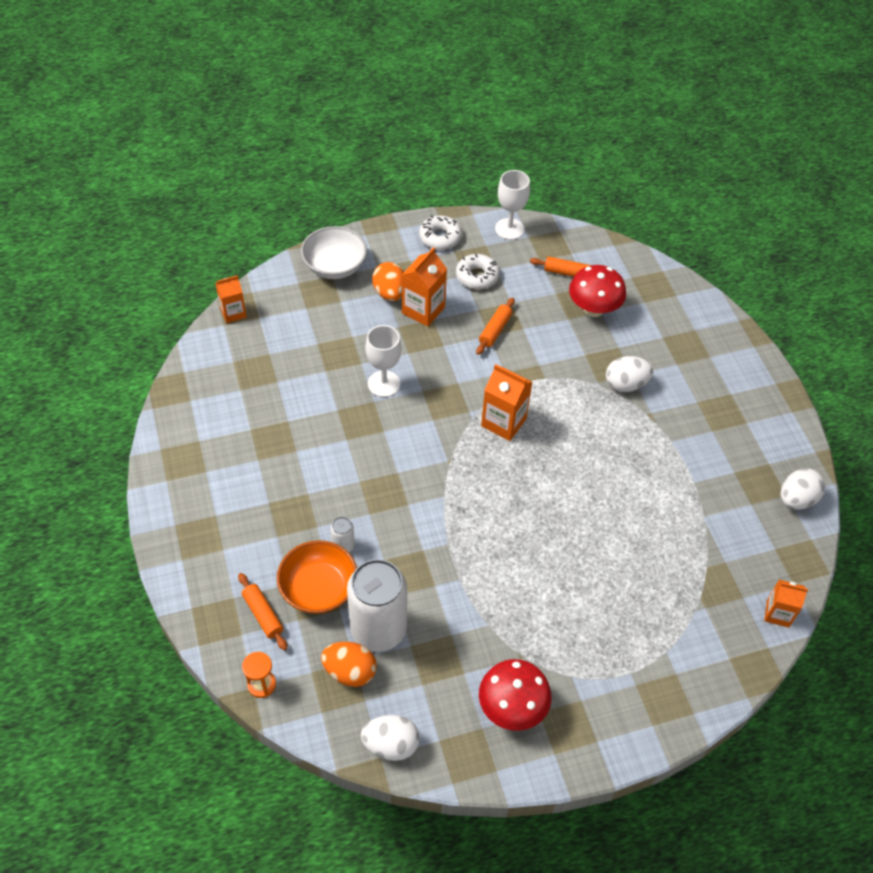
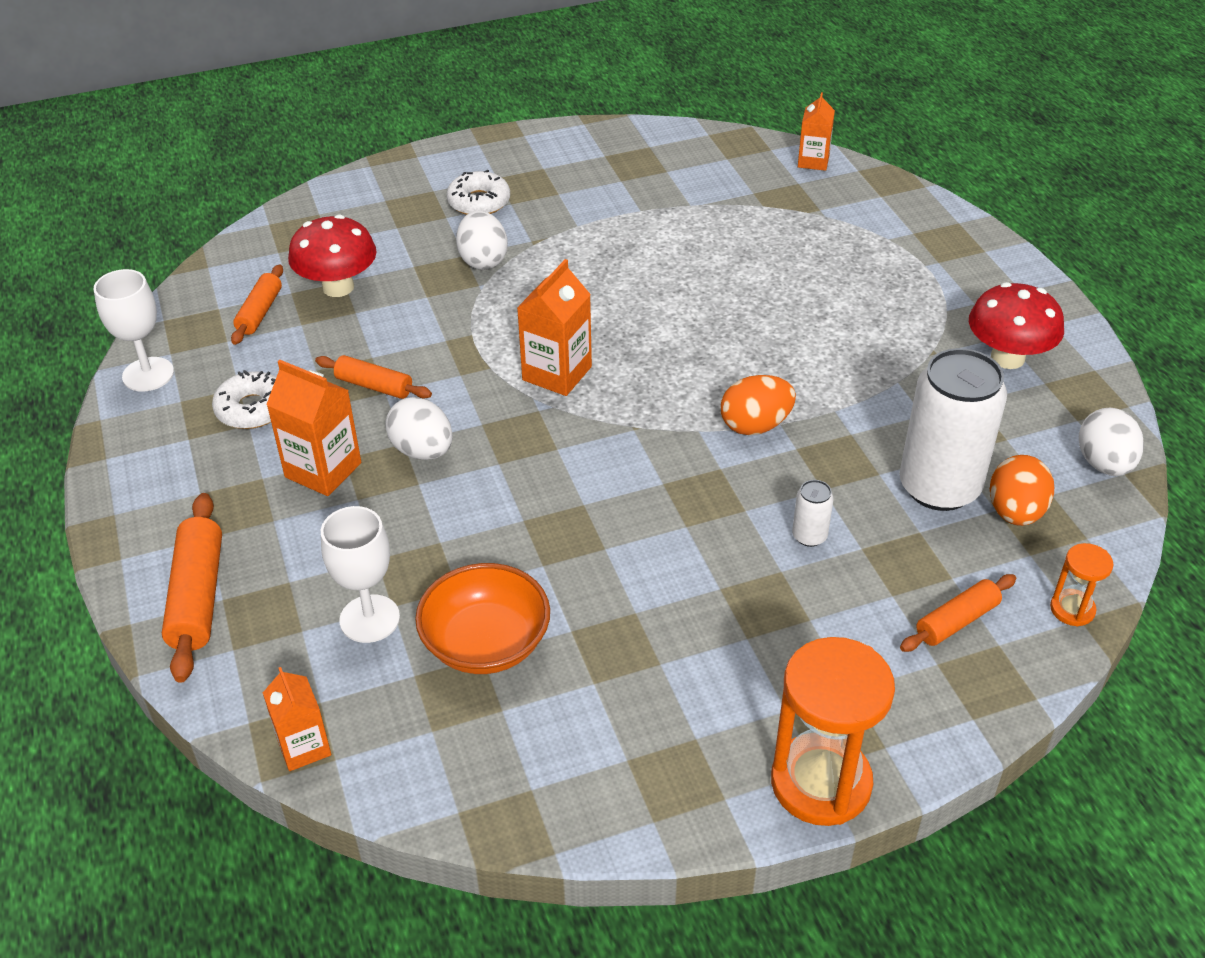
camera: 90 degrees left, 10 degrees down
(166, 524) = (821, 783): none -> orange hourglass
(319, 589) = (892, 558): orange bowl -> orange bowl (486, 643)
(335, 266) = (197, 597): white bowl -> orange rolling pin
(384, 384) = (485, 509): white goblet -> white goblet (369, 619)
(390, 293) = (278, 514): orange egg -> orange egg (755, 425)
(440, 237) = (150, 457): white donut -> white donut (479, 202)
(796, 499) = (655, 140): white egg -> white egg (422, 451)

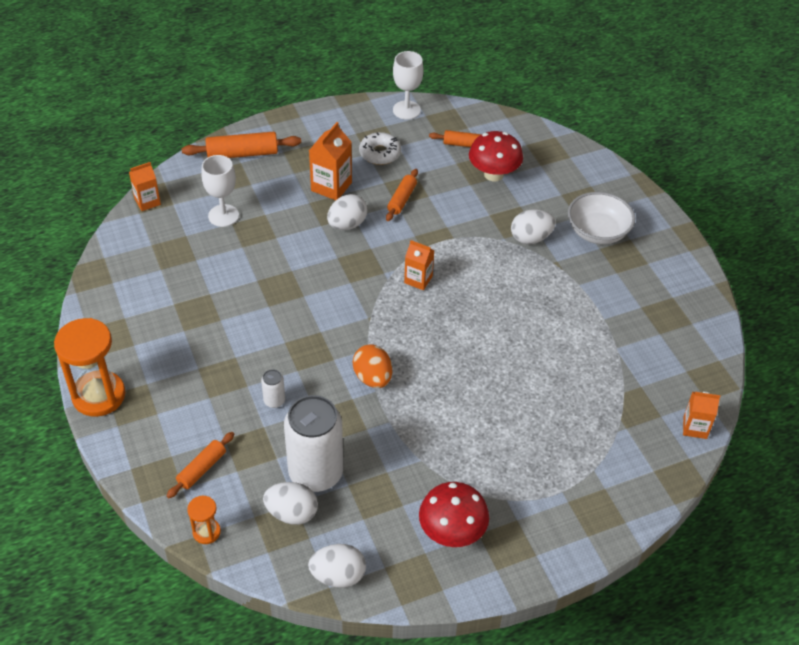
camera: 85 degrees right, 5 degrees up
(479, 202) = (597, 232): white donut -> white bowl
(486, 643) = (203, 260): orange bowl -> none
(557, 373) = (418, 279): orange carton -> orange carton, size x0.66
(956, 621) = (202, 469): orange rolling pin -> orange rolling pin turned 75 degrees clockwise
(1015, 512) = (292, 513): orange egg -> white egg

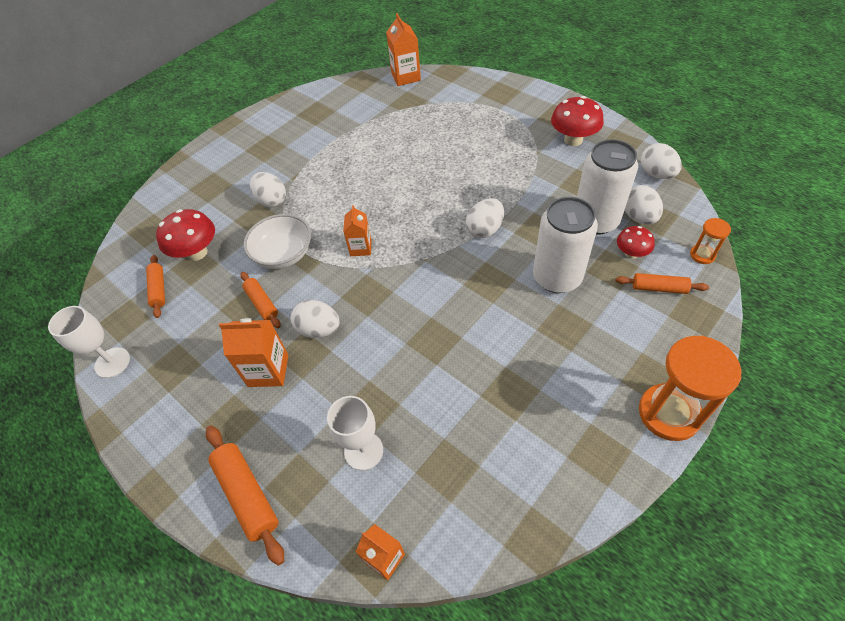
camera: 110 degrees left, 5 degrees up
(254, 475) = (631, 253): none -> red mushroom
(274, 401) = (557, 277): white can -> white can, size x2.40
(373, 378) = (485, 229): orange egg -> white egg
(380, 153) = (197, 353): white donut -> none
(402, 199) = (262, 303): orange rolling pin -> orange rolling pin turned 60 degrees clockwise
(597, 232) = (245, 168): white bowl -> white bowl (284, 254)
(695, 427) = (406, 77): orange carton -> orange carton, size x1.51

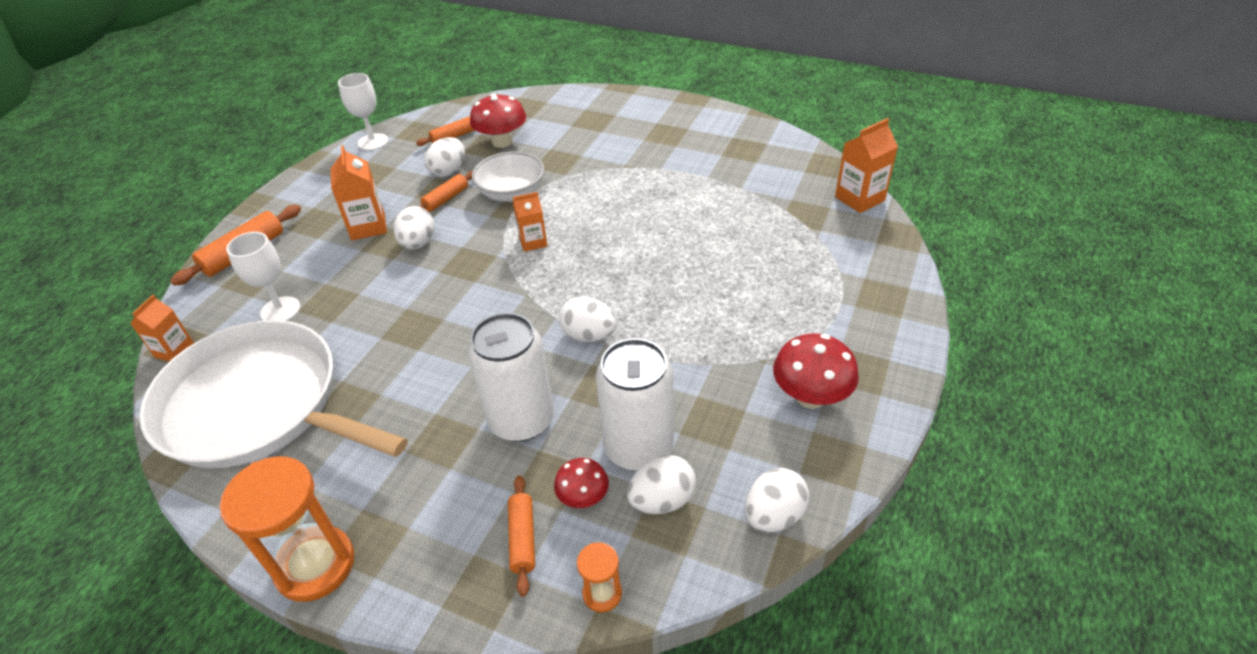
camera: 70 degrees right, 10 degrees down
(272, 201) = (585, 163): white egg -> white egg (449, 171)
(492, 465) = (258, 406): none -> white pan

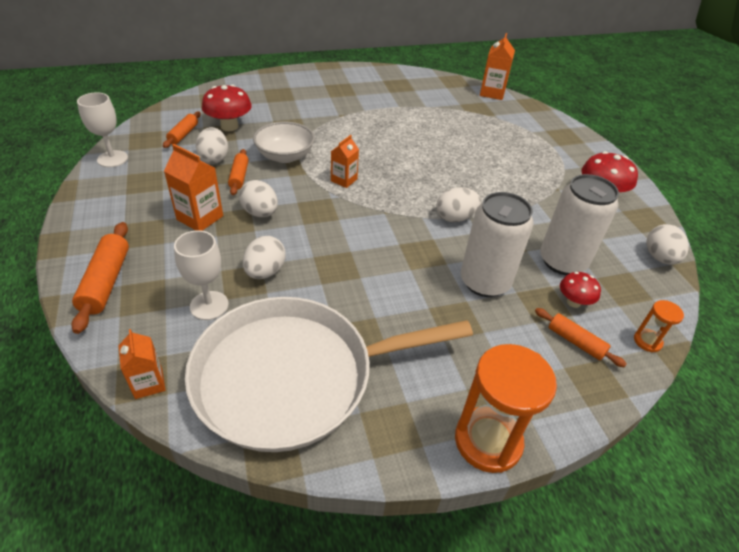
camera: 45 degrees left, 0 degrees up
(662, 500) = (608, 280): white egg -> white egg (265, 272)

